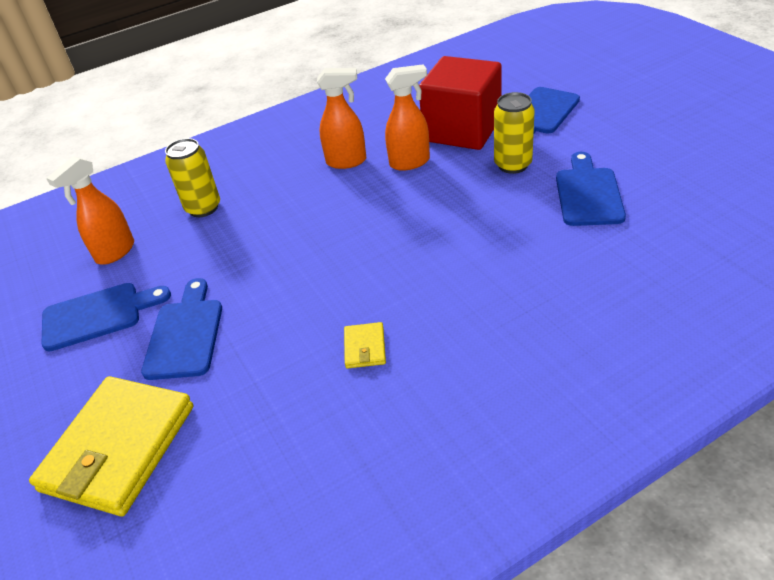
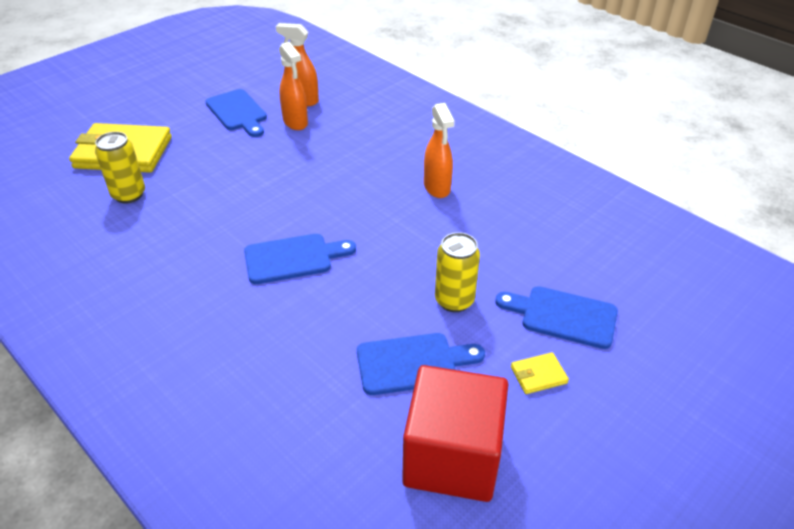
camera: 70 degrees right, 0 degrees up
(185, 334) = (217, 153): blue cutting board -> blue cutting board (293, 258)
(203, 208) = (358, 126): yellow can -> yellow can (129, 195)
(365, 347) = (199, 239): yellow wallet -> yellow wallet (538, 375)
(410, 162) = (443, 227): orange spray bottle -> orange spray bottle (295, 122)
(462, 130) = (510, 256): red cube -> red cube (452, 457)

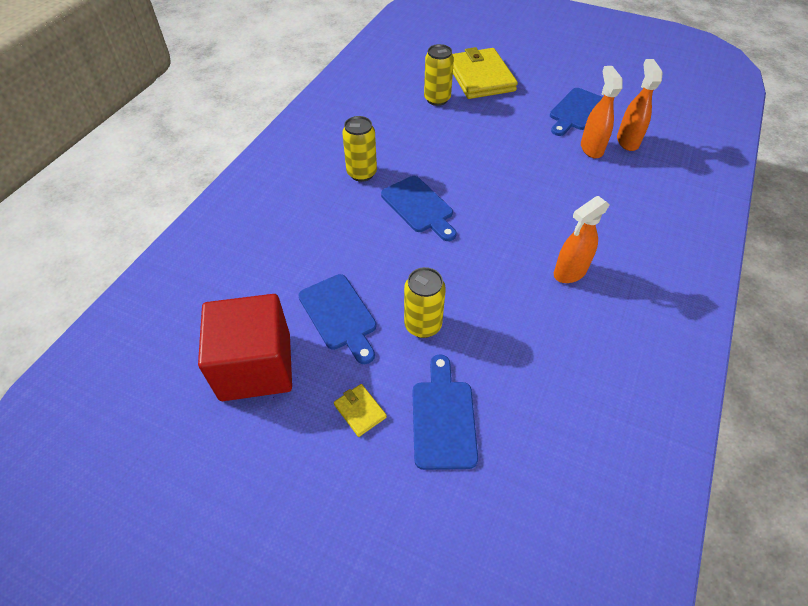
camera: 70 degrees right, 10 degrees up
(204, 291) = (362, 173): none -> yellow can
(295, 122) = (591, 148): orange spray bottle -> orange spray bottle turned 135 degrees clockwise

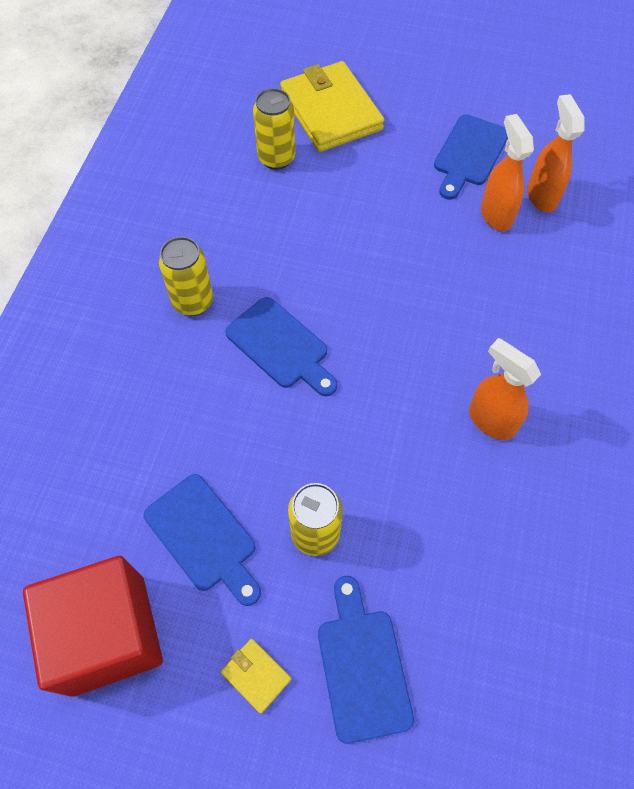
camera: 10 degrees left, 10 degrees up
(569, 272) = (491, 420): orange spray bottle -> orange spray bottle turned 90 degrees clockwise

